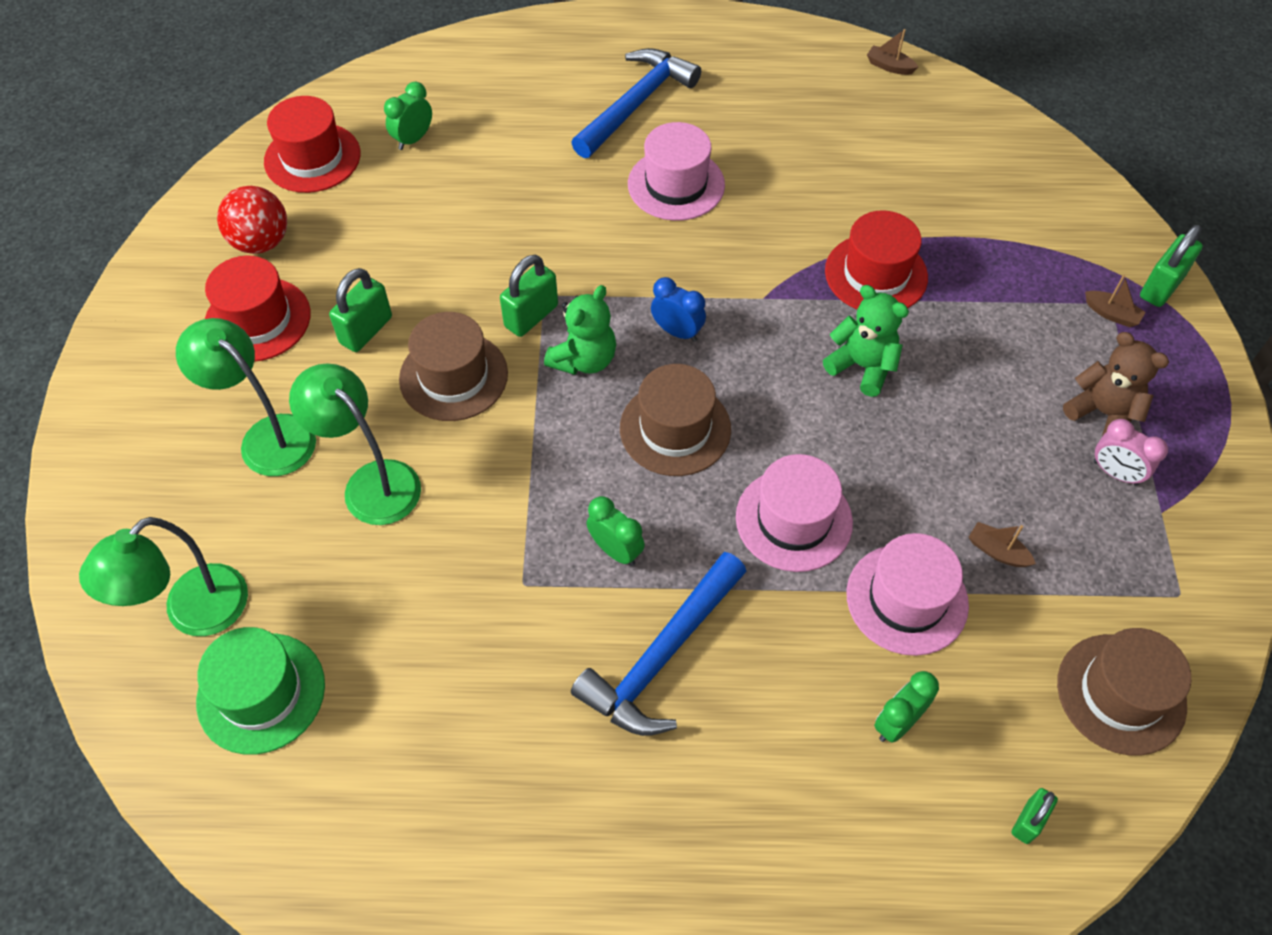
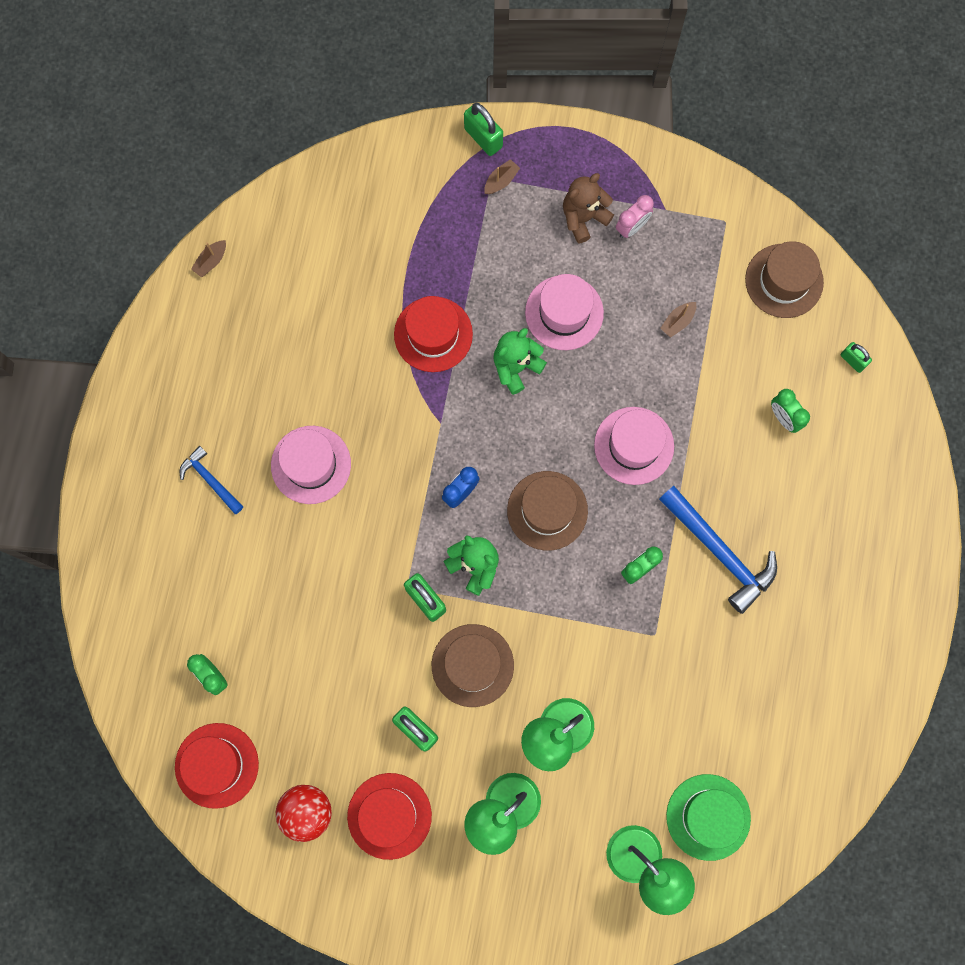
camera: 80 degrees left, 20 degrees up
(636, 104) = (210, 480): blue hammer -> blue hammer, size x0.56
(907, 599) = (703, 388): pink hat -> pink hat (564, 312)

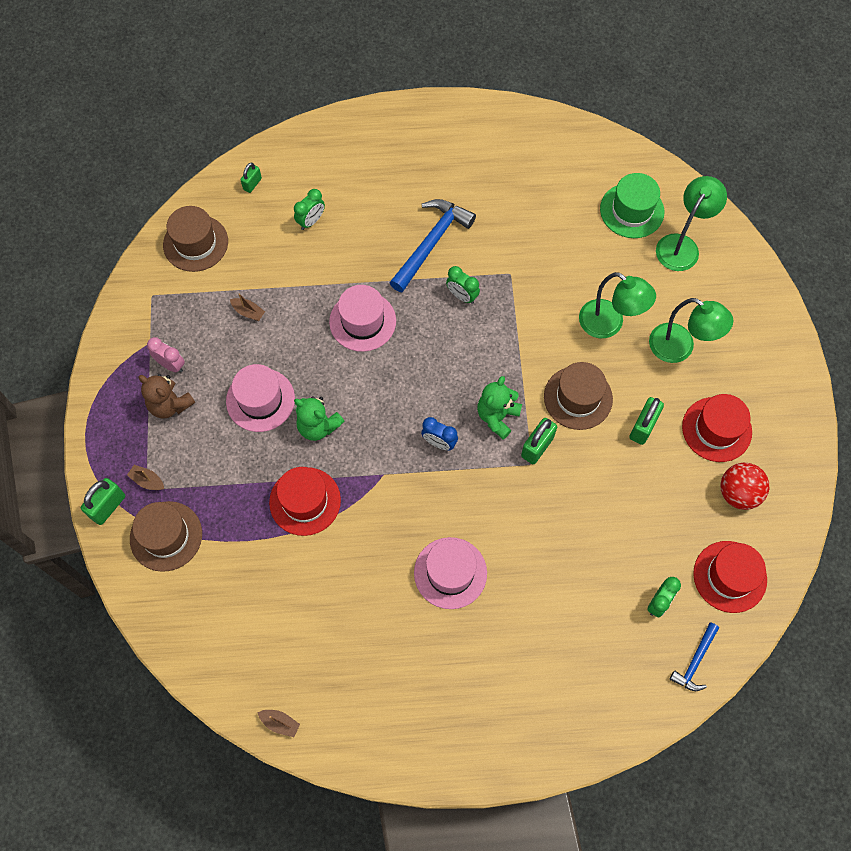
camera: 105 degrees left, 10 degrees down
(210, 480) = (489, 658): blue hammer -> blue hammer (695, 661)
(547, 510) = (435, 373): brown hat -> brown hat (166, 536)

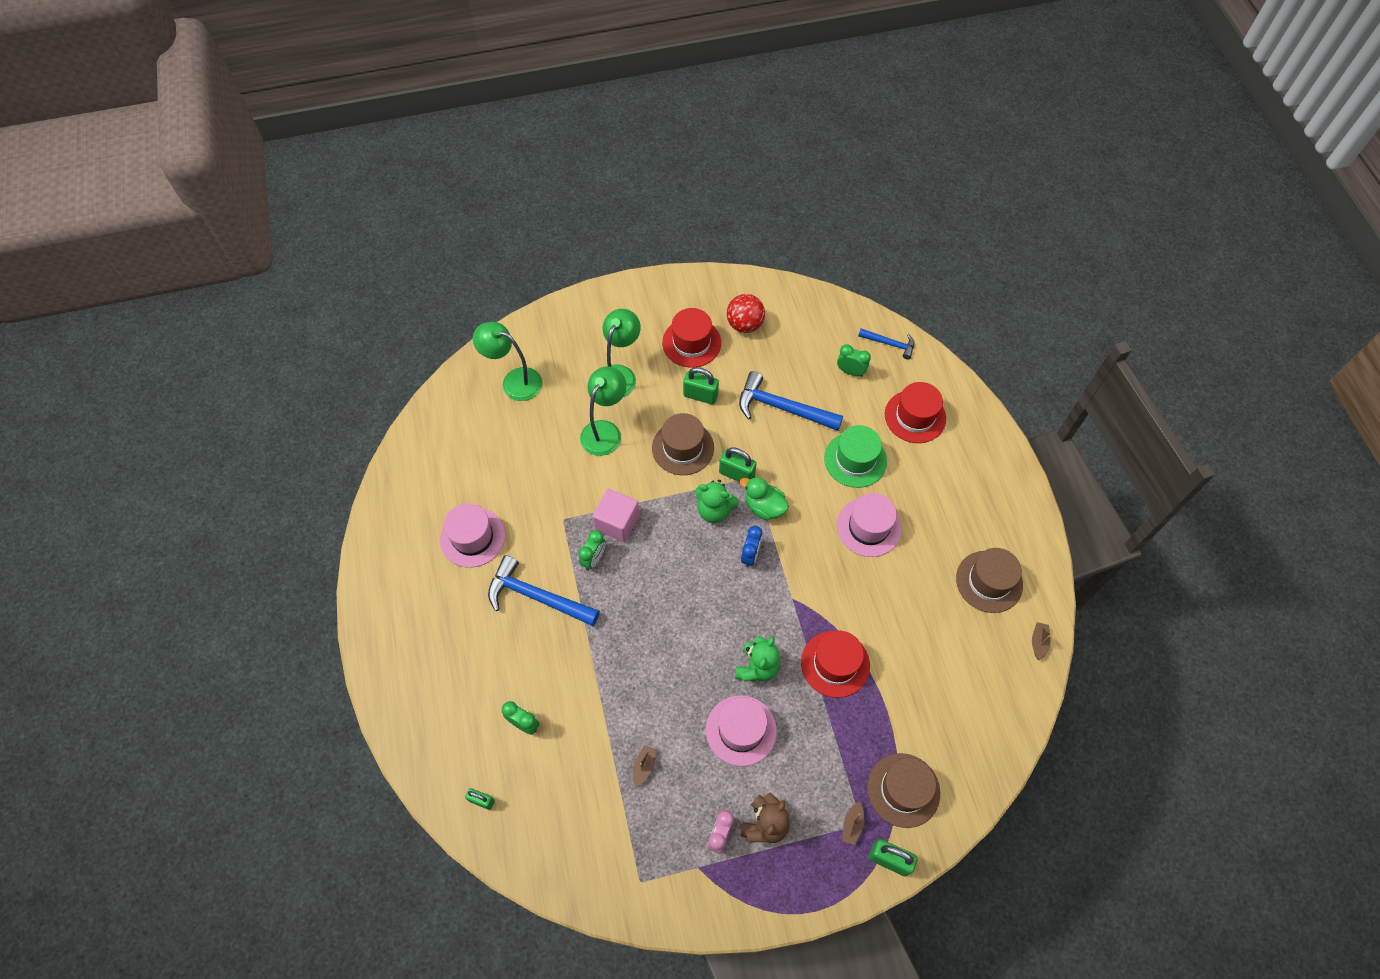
camera: 100 degrees left, 5 degrees down
(195, 243) = (566, 848): brown hat -> brown hat (989, 581)
(362, 321) = (636, 647): pink hat -> pink hat (472, 537)
(493, 467) = (764, 507): none -> green duck
(498, 322) = (617, 522): none -> pink cube
(616, 512) = (782, 408): none -> blue hammer
(632, 210) = (480, 424): green hat -> green hat (855, 460)
(730, 576) = (816, 326): red hat -> red hat (915, 416)

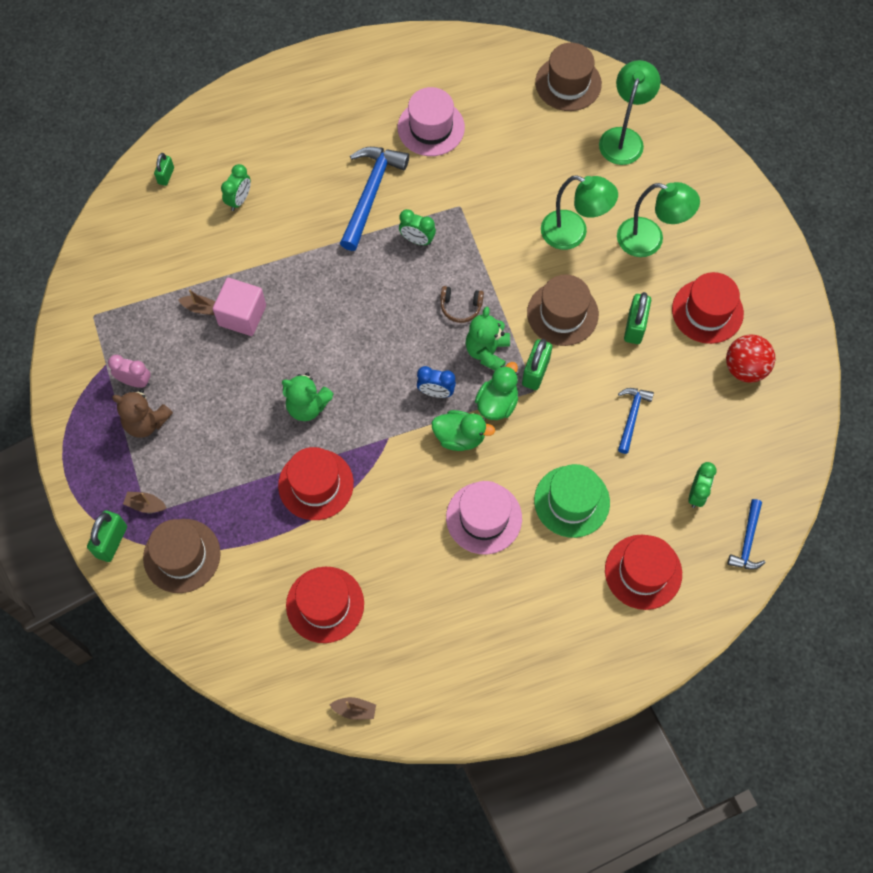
camera: 85 degrees right, 5 degrees up
(617, 522) = (462, 257): pink cube -> pink cube (242, 315)
(667, 528) = (460, 307): none -> brown headphones
(741, 730) = (240, 394): pink hat -> none
(782, 408) = (631, 416): blue hammer -> blue hammer, size x0.56
(794, 539) = (459, 437): none -> green duck
(947, 662) = (325, 604): none -> red hat
(989, 581) = (427, 655): brown hat -> brown hat (568, 83)

